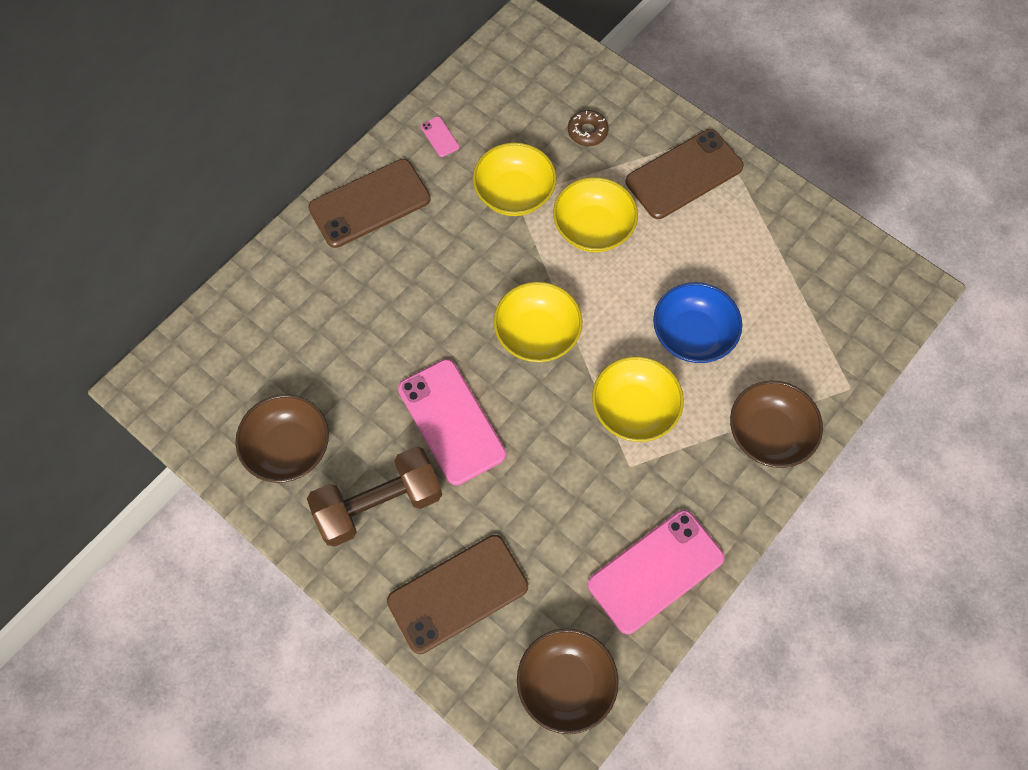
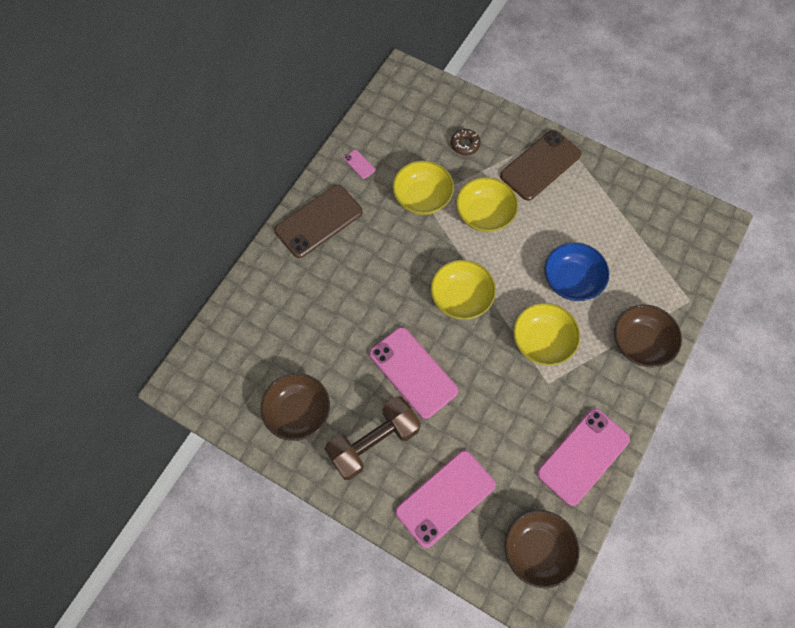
camera: 10 degrees left, 0 degrees up
(458, 593) = (445, 498): brown phone -> pink phone

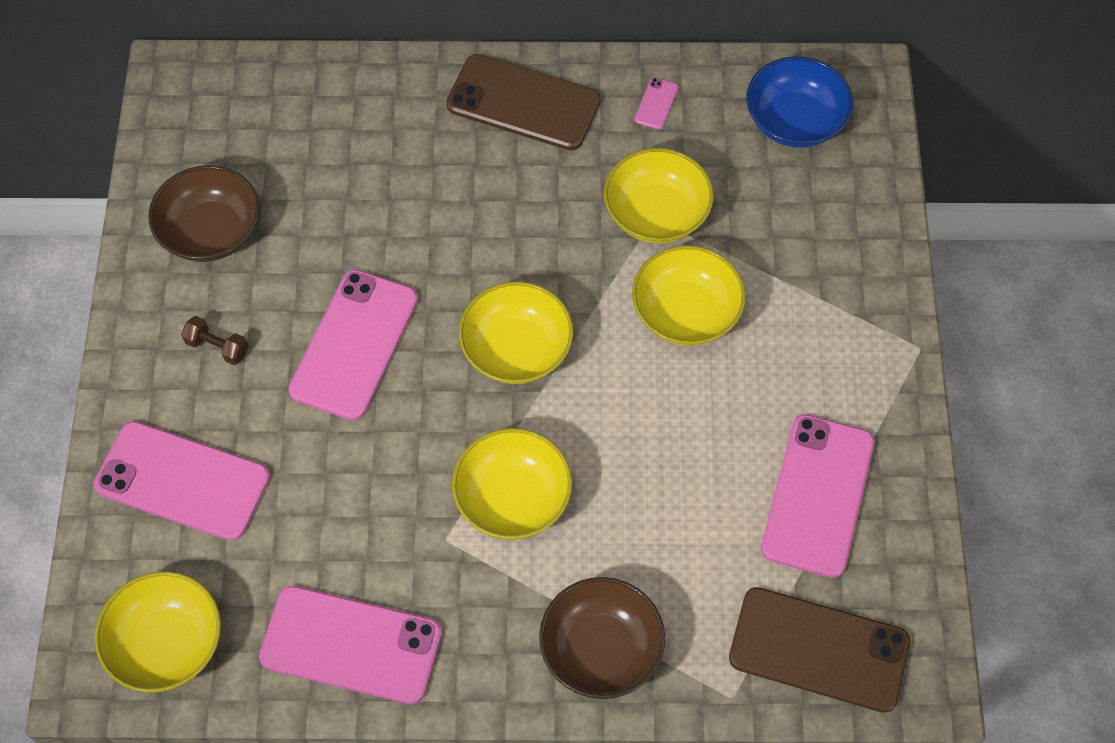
camera: 60 degrees right, 5 degrees down
(373, 442) = (217, 347): brown dumbbell -> brown dumbbell, size x0.42
(465, 144) = (795, 225): brown donut -> none
(537, 550) = (167, 644): brown bowl -> yellow bowl
(540, 165) = (836, 351): brown phone -> brown phone (819, 649)
(571, 280) = (650, 494): blue bowl -> blue bowl (794, 121)
(608, 212) = (817, 495): none -> pink phone

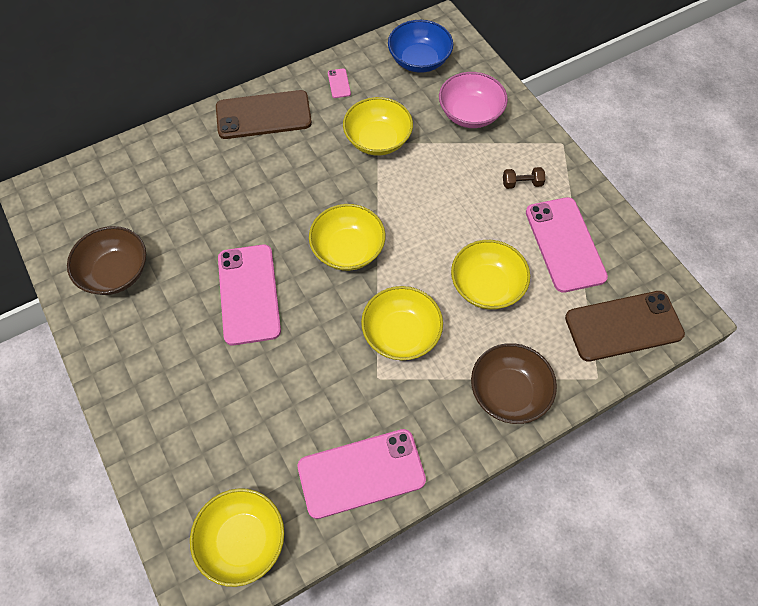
camera: 30 degrees left, 0 degrees up
(182, 481) = (189, 432): pink phone -> none
(217, 347) = (162, 338): brown dumbbell -> brown dumbbell (522, 183)
(686, 313) = (429, 184): yellow bowl -> yellow bowl (486, 286)
(814, 238) = (470, 114): none -> pink bowl

